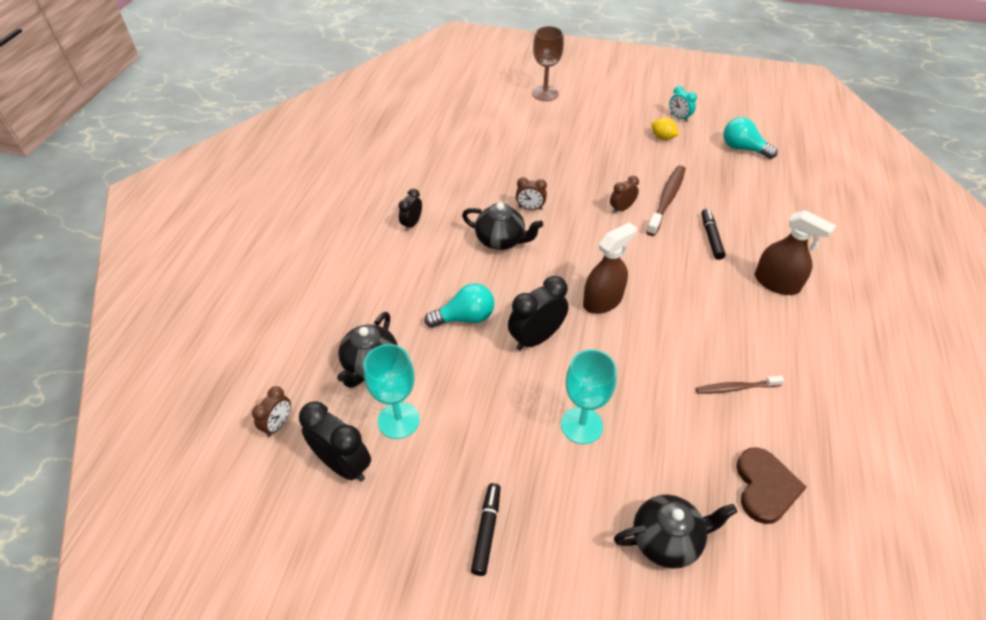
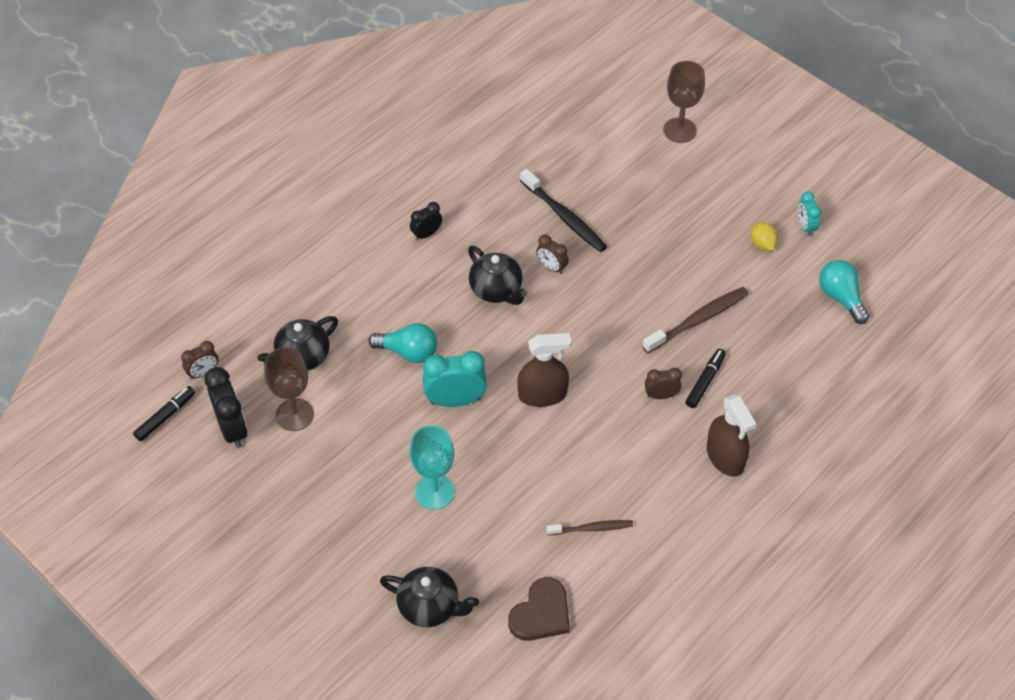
camera: 30 degrees right, 5 degrees up
(398, 420) = (294, 415): turquoise goblet -> brown goblet
(486, 531) = (303, 531): black marker -> black marker (165, 417)
(511, 172) = (564, 217): none -> black toothbrush
(536, 338) = (455, 400): black clock -> turquoise clock
(621, 209) = (642, 309): brown clock -> brown clock (661, 395)
(735, 388) = (591, 528): brown toothbrush -> brown toothbrush turned 150 degrees clockwise

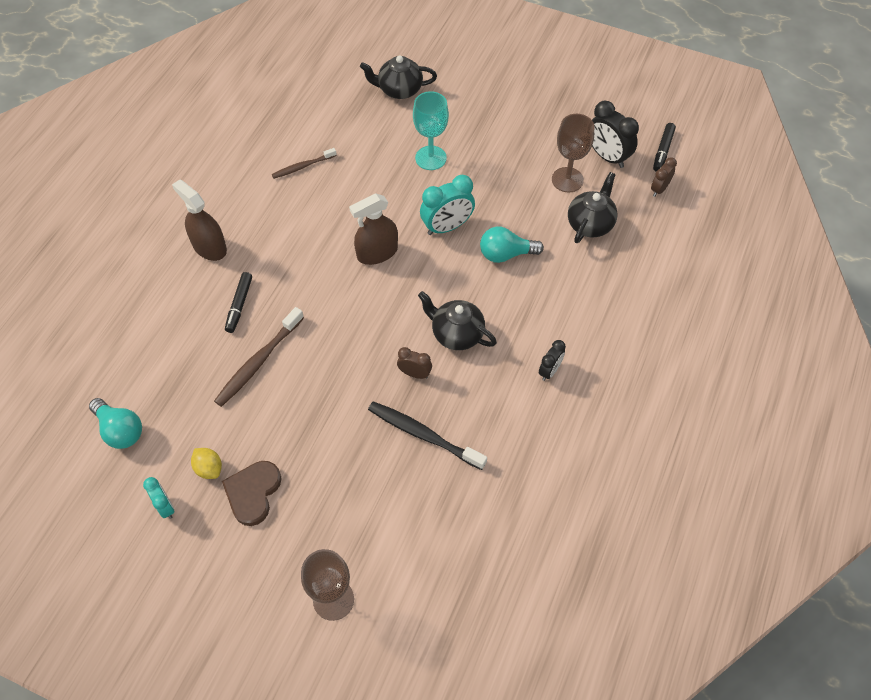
camera: 160 degrees right, 5 degrees up
(541, 613) = (321, 106): brown heart -> brown heart (253, 493)
(661, 395) = (275, 281): brown clock -> none

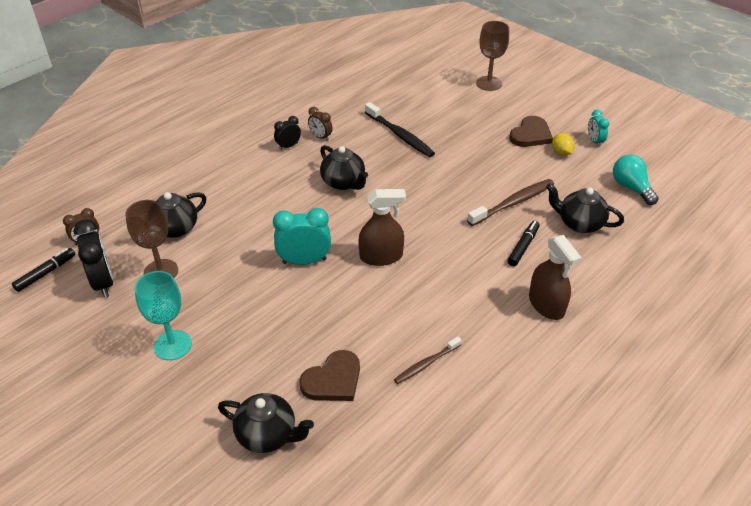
camera: 160 degrees left, 15 degrees down
(181, 354) = (579, 223): none -> black teapot
(303, 166) = (426, 364): brown toothbrush -> brown toothbrush turned 150 degrees clockwise
(371, 135) = (333, 380): none -> brown heart
(414, 373) = (389, 167): brown clock -> brown clock (320, 137)
(430, 158) = (280, 333): turquoise goblet -> turquoise goblet (172, 345)
(506, 254) = (266, 225): turquoise light bulb -> none

